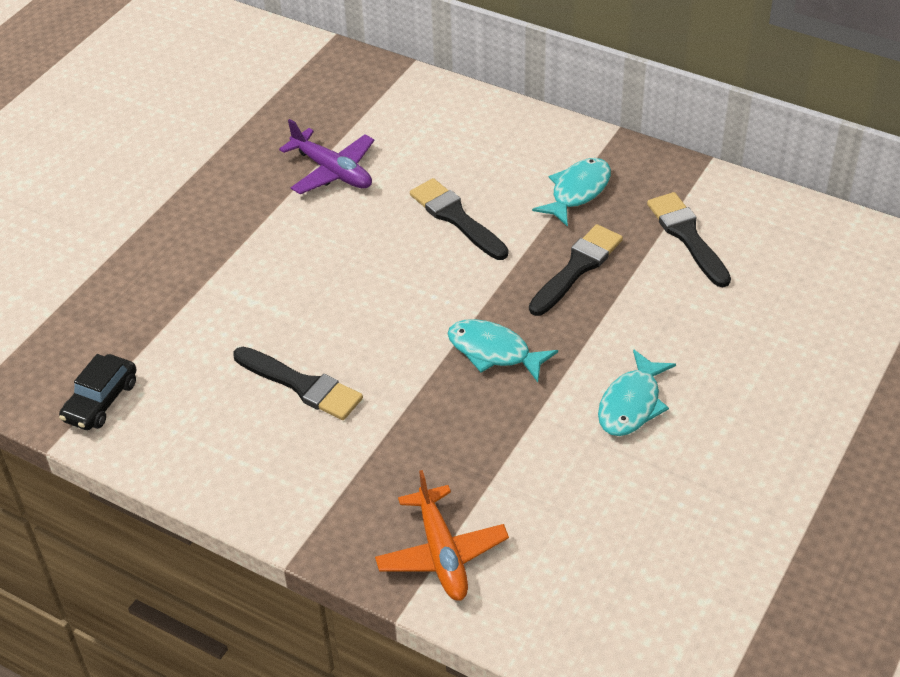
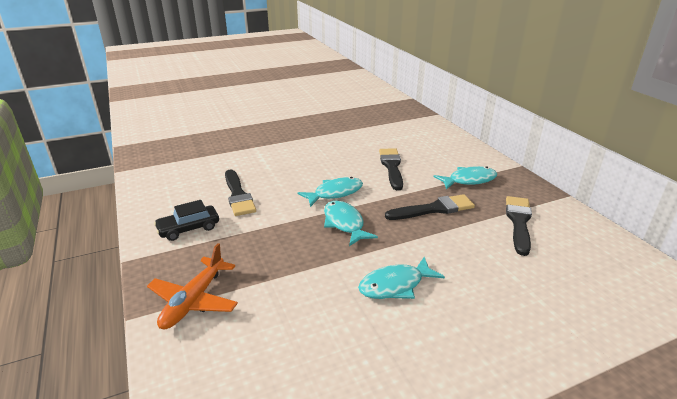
camera: 35 degrees right, 15 degrees down
(101, 401) = (158, 165): black car -> black car (189, 228)
(332, 171) = (355, 133): purple plane -> none
(430, 308) = (335, 193): none -> turquoise fish

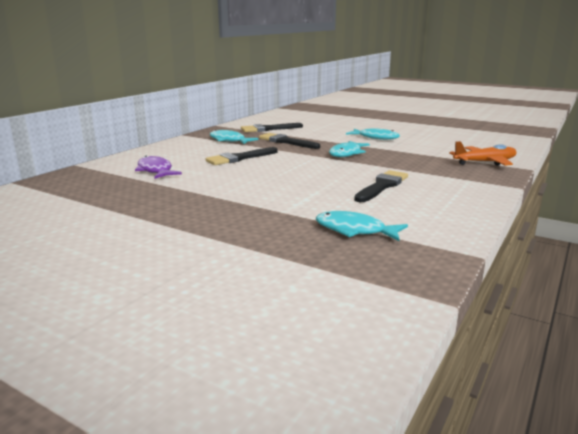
camera: 125 degrees left, 10 degrees down
(189, 228) = (452, 184): black car -> none
(335, 193) = (314, 163): turquoise fish -> turquoise fish (354, 230)
(390, 132) = (155, 171): none -> purple fish

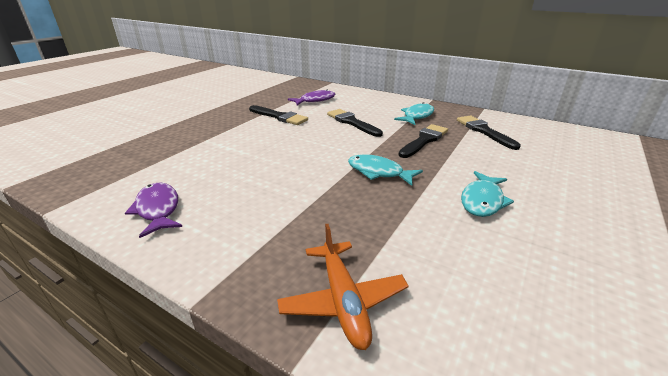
camera: 90 degrees right, 10 degrees up
(354, 230) = (147, 163): turquoise fish -> none
(382, 186) = (246, 184): black brush -> black brush (279, 117)
(440, 210) = (158, 209): none -> purple fish

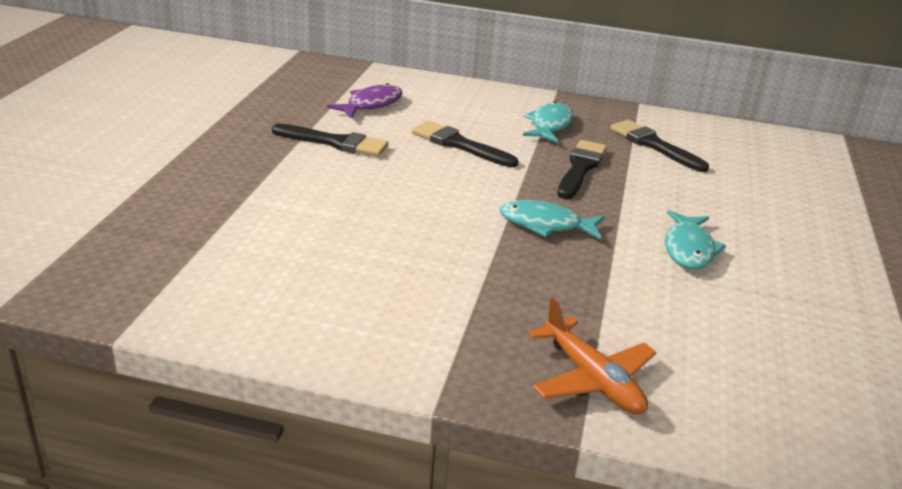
camera: 20 degrees left, 0 degrees up
(158, 209) = (283, 313): purple fish -> none

